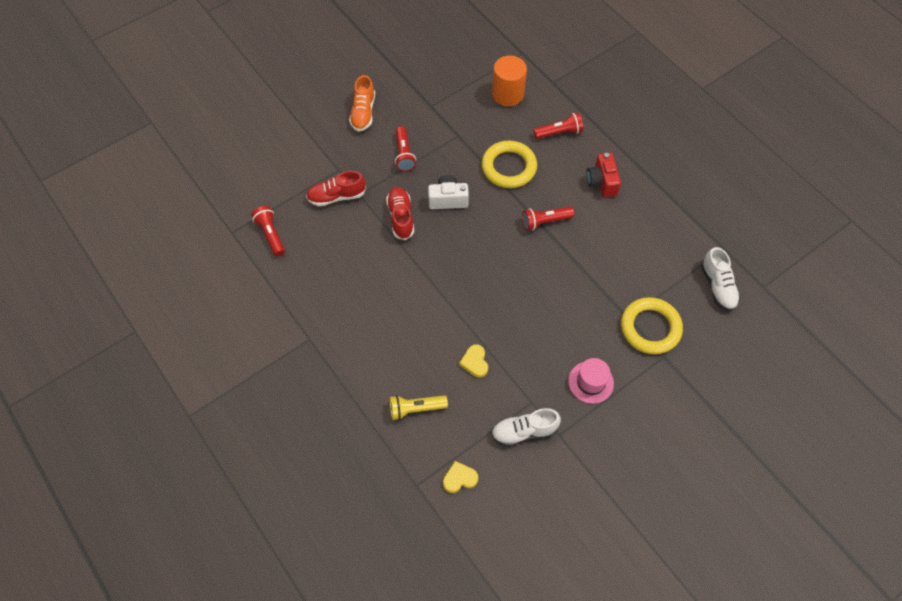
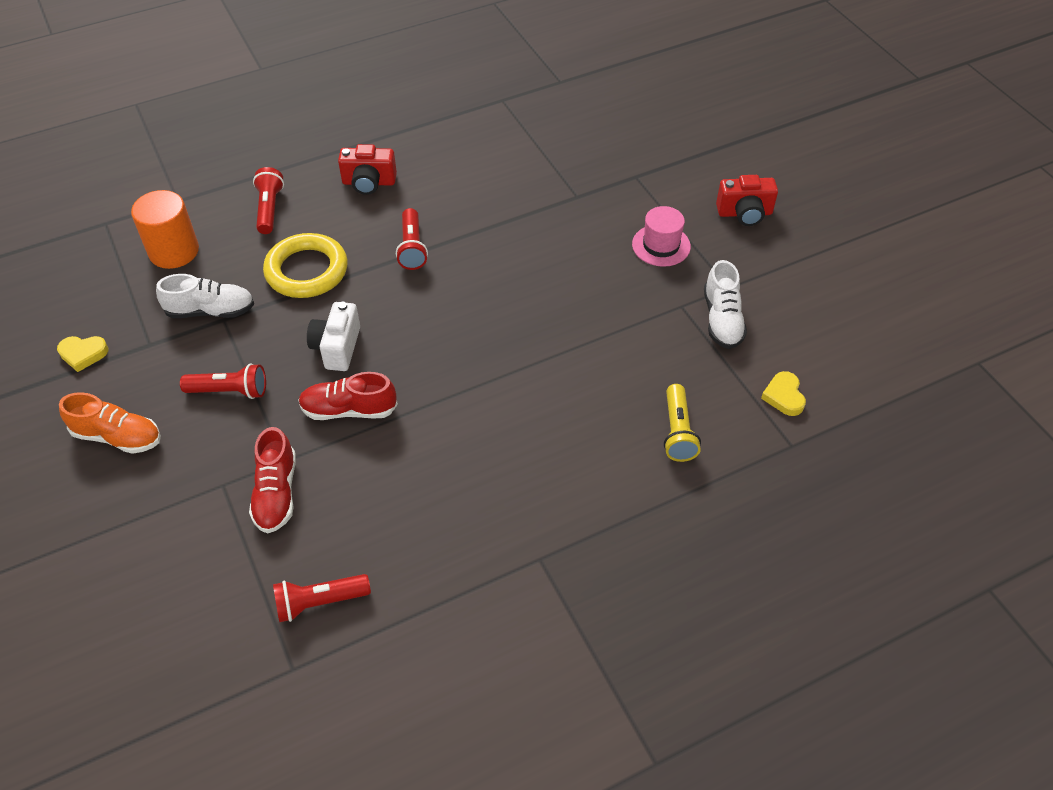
camera: 80 degrees left, 10 degrees down
(475, 362) = (615, 355): yellow heart -> yellow heart (83, 354)
(645, 442) = (744, 213): none -> red camera
(650, 328) = (596, 180): yellow ring -> none
(717, 286) = (552, 115): white shoe -> white shoe (210, 311)

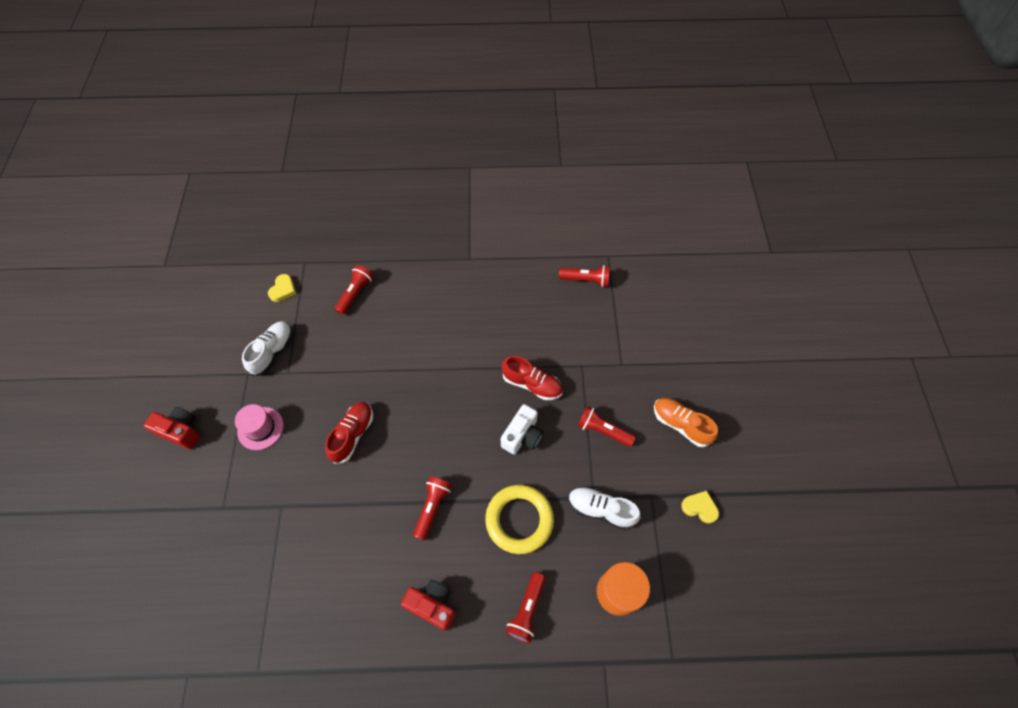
camera: 155 degrees left, 10 degrees up
(276, 493) = (591, 347): red shoe -> red shoe (352, 435)
(677, 432) = (355, 293): yellow flashlight -> red flashlight

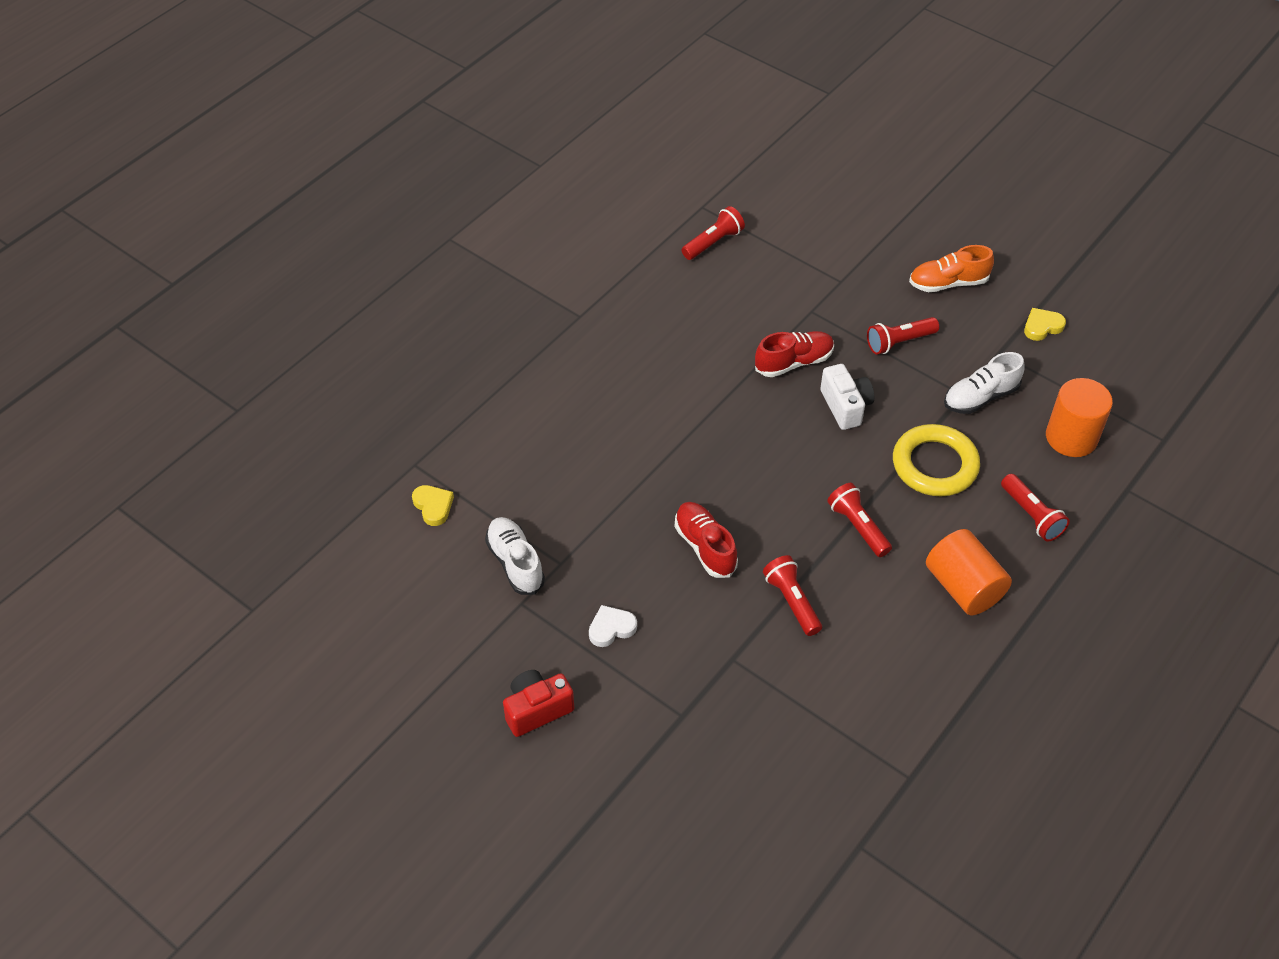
camera: 50 degrees left, 10 degrees down
(260, 428) = (611, 628): pink hat -> white heart
(355, 293) = (516, 441): red flashlight -> red flashlight (792, 601)
(432, 605) = (963, 587): red camera -> orange cylinder

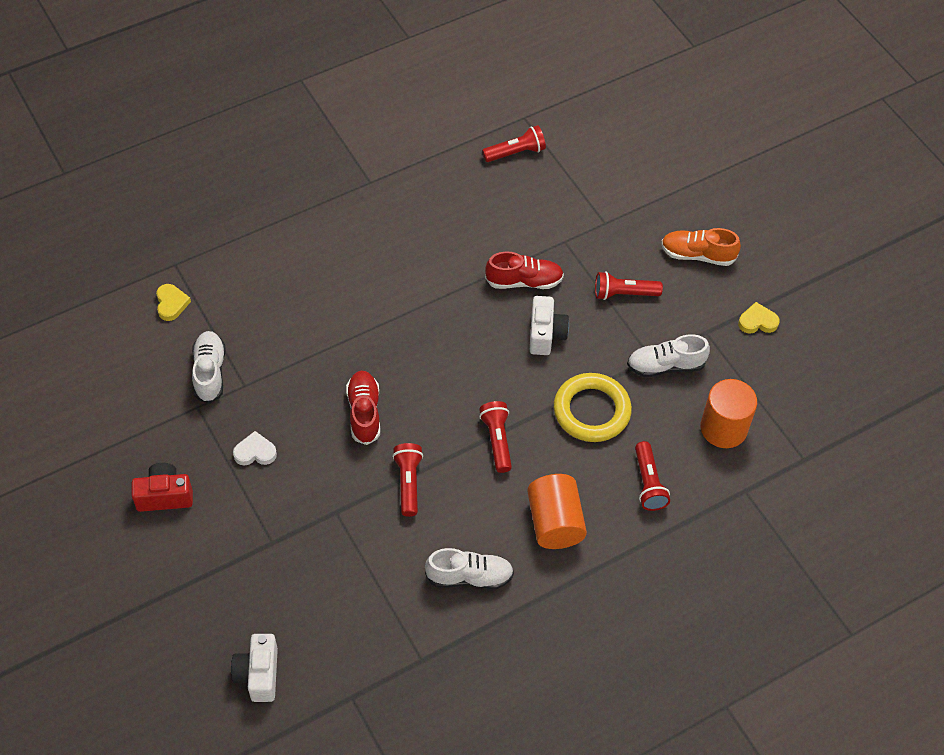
camera: 20 degrees right, 5 degrees up
(747, 861) = (258, 674): none -> white camera
(910, 673) = (469, 577): none -> white shoe

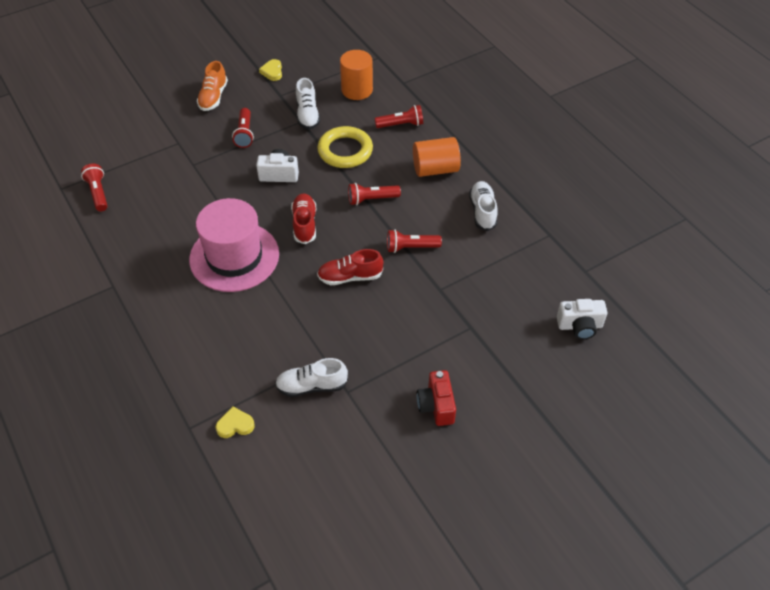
camera: 90 degrees left, 5 degrees down
(255, 452) = (390, 345): white heart -> none
(405, 292) = (234, 257): none -> pink hat
(524, 281) = (229, 187): red shoe -> red shoe (304, 224)

